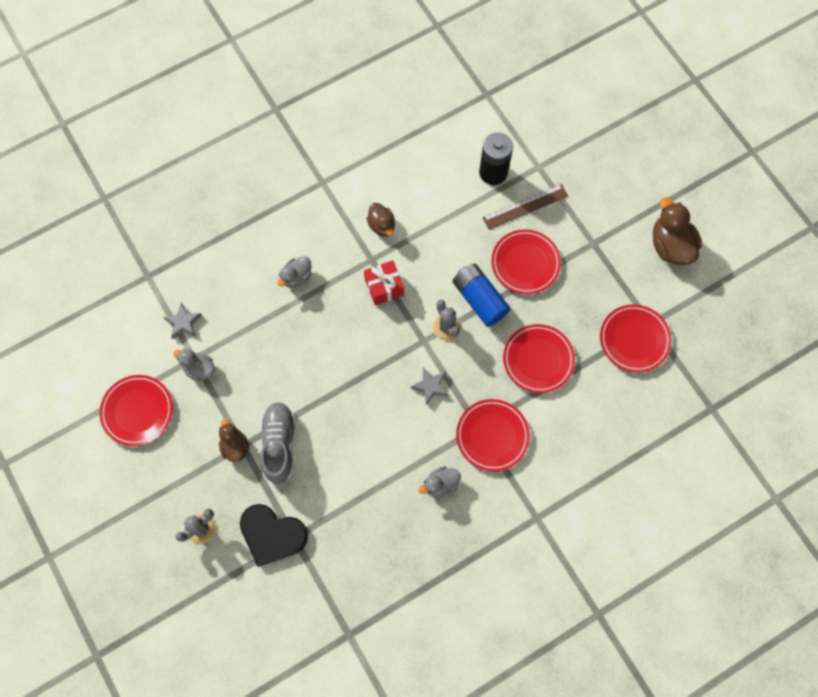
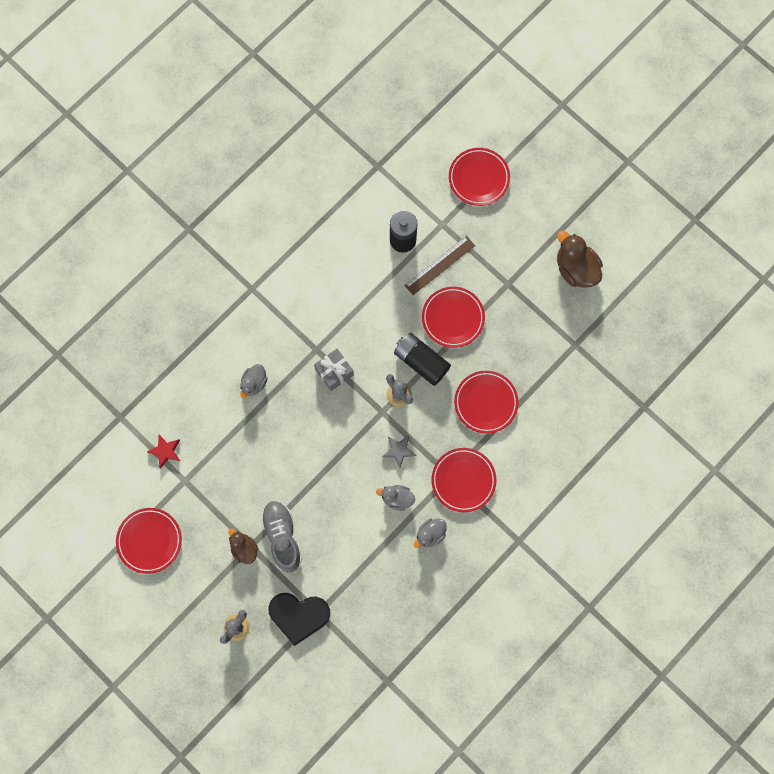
camera: 15 degrees left, 5 degrees up
(183, 323) = (165, 451): grey star -> red star
(199, 369) = (192, 489): grey duck -> grey duck (397, 498)
(382, 225) = (316, 316): brown duck -> none
(384, 287) = (334, 372): red gift -> grey gift
(479, 299) = (421, 361): blue battery -> black battery
(634, 339) = (564, 363): red plate -> red plate (479, 178)

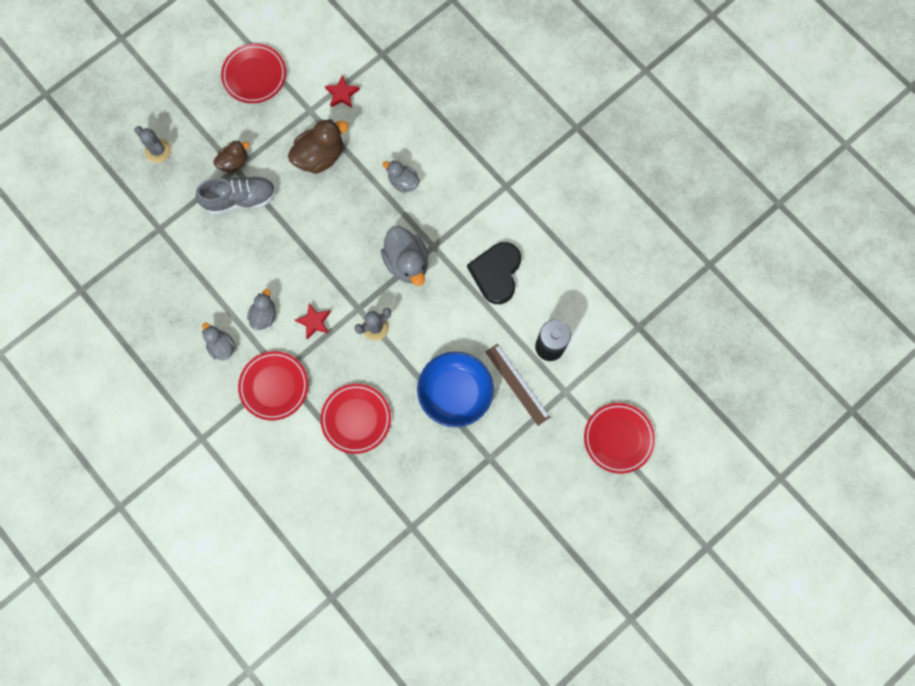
camera: 95 degrees right, 0 degrees up
(299, 615) = (159, 209): black heart -> black heart (496, 273)
(334, 372) = (407, 262): grey gift -> grey duck
(399, 451) = (314, 322): grey star -> red star
(421, 361) = (409, 354): black battery -> none
(453, 318) = (455, 393): red plate -> blue bowl
(575, 269) = (501, 538): brown duck -> brown duck (320, 156)

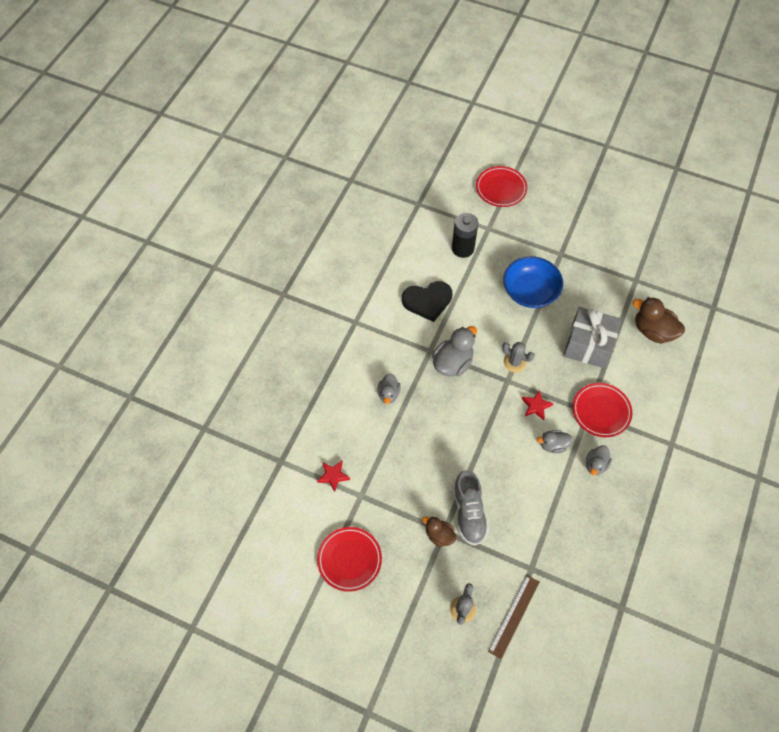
camera: 115 degrees left, 15 degrees down
(240, 199) = (469, 513): grey shoe -> grey shoe turned 150 degrees counterclockwise
(320, 156) = (398, 467): brown duck -> brown duck (653, 331)
(356, 419) = (588, 345): red plate -> grey gift
(517, 384) = (500, 257): brown ruler -> brown ruler (514, 616)

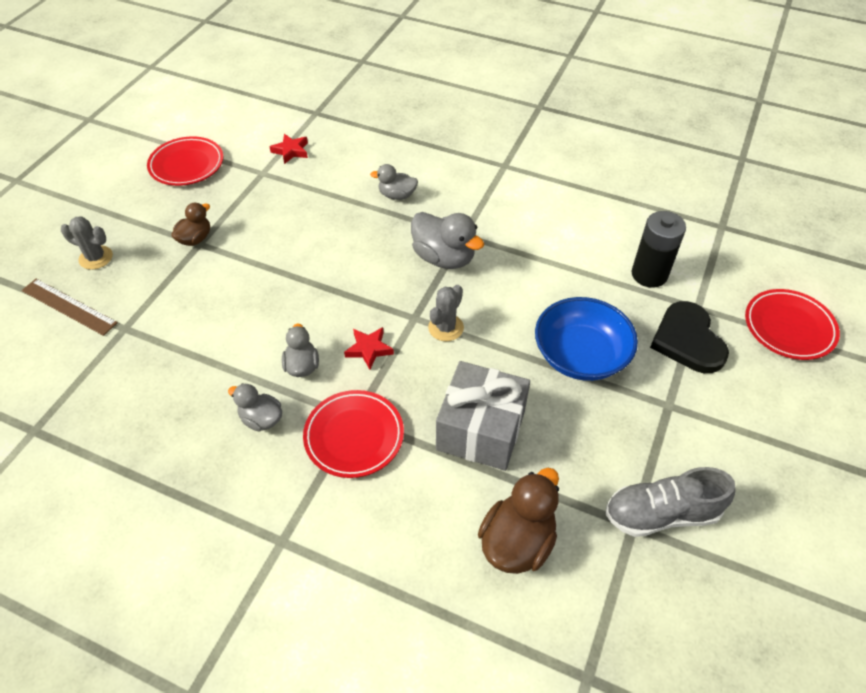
camera: 90 degrees right, 10 degrees down
(427, 301) = (546, 233): black heart -> black heart (687, 340)
(469, 513) = (218, 267): grey shoe -> grey shoe (661, 514)

